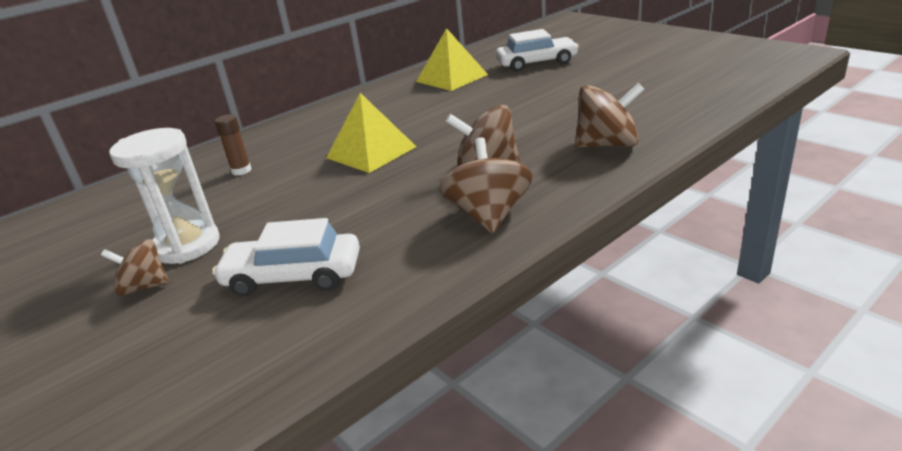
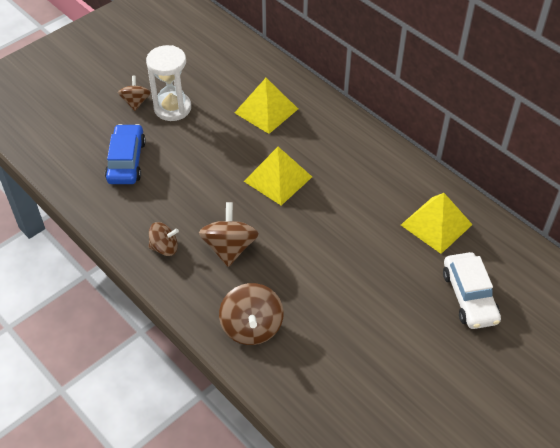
camera: 85 degrees right, 20 degrees up
(241, 170) = (266, 110): brown glue stick -> yellow pyramid
(293, 276) = (126, 161): white car -> blue car
(488, 215) = (164, 248): brown spinning top -> brown spinning top, size x0.63

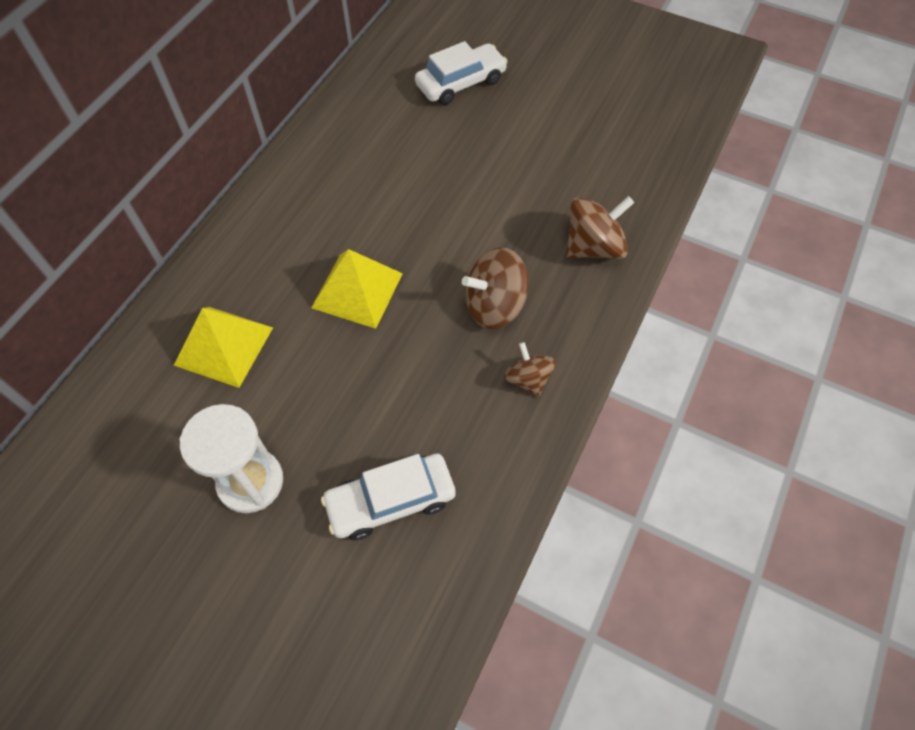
camera: 110 degrees left, 10 degrees up
(126, 161) = (391, 501): blue car -> white car
(136, 102) = (250, 549): brown spinning top -> none
(436, 224) = (373, 123): yellow pyramid -> none

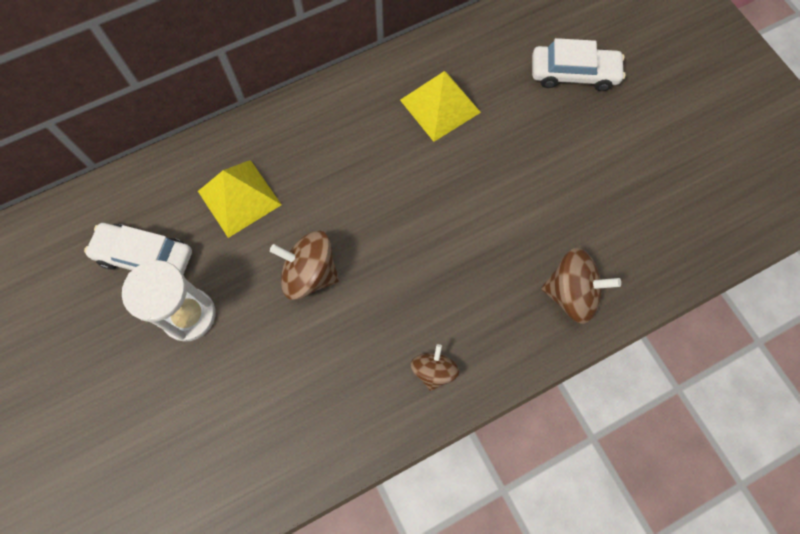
camera: 35 degrees right, 10 degrees up
(357, 290) = (360, 212): yellow pyramid -> yellow pyramid (440, 106)
(391, 501) = (269, 396): white car -> white car (145, 256)
(494, 306) = (453, 293): brown spinning top -> brown spinning top (310, 274)

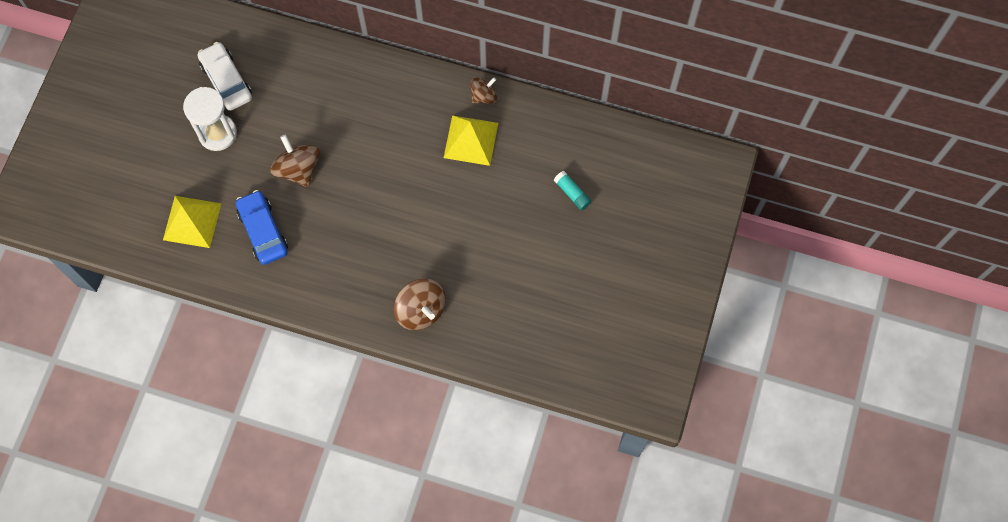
camera: 45 degrees right, 0 degrees up
(239, 198) = (305, 92): yellow pyramid -> yellow pyramid (192, 221)
(340, 366) = (263, 231): none -> blue car
(433, 371) = (306, 278): brown spinning top -> brown spinning top (483, 96)
(573, 74) = (572, 193): white car -> turquoise glue stick

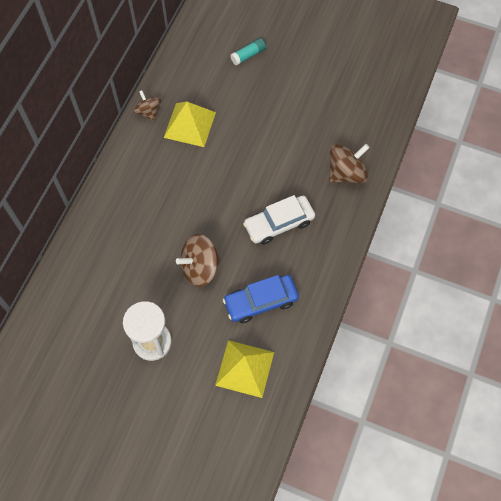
camera: 85 degrees left, 5 degrees down
(226, 81) = (95, 332): white car -> white car (279, 223)

